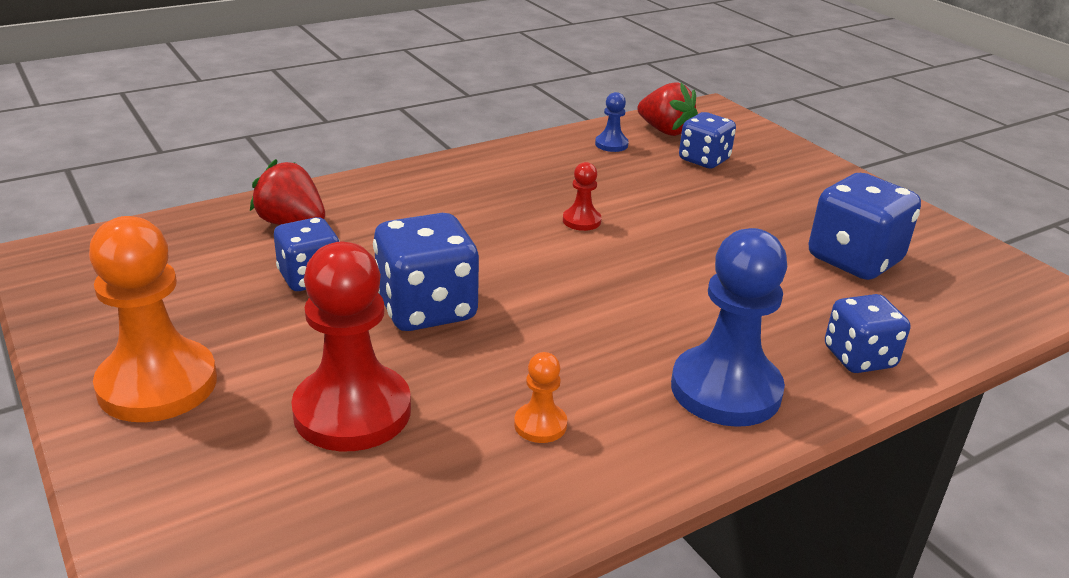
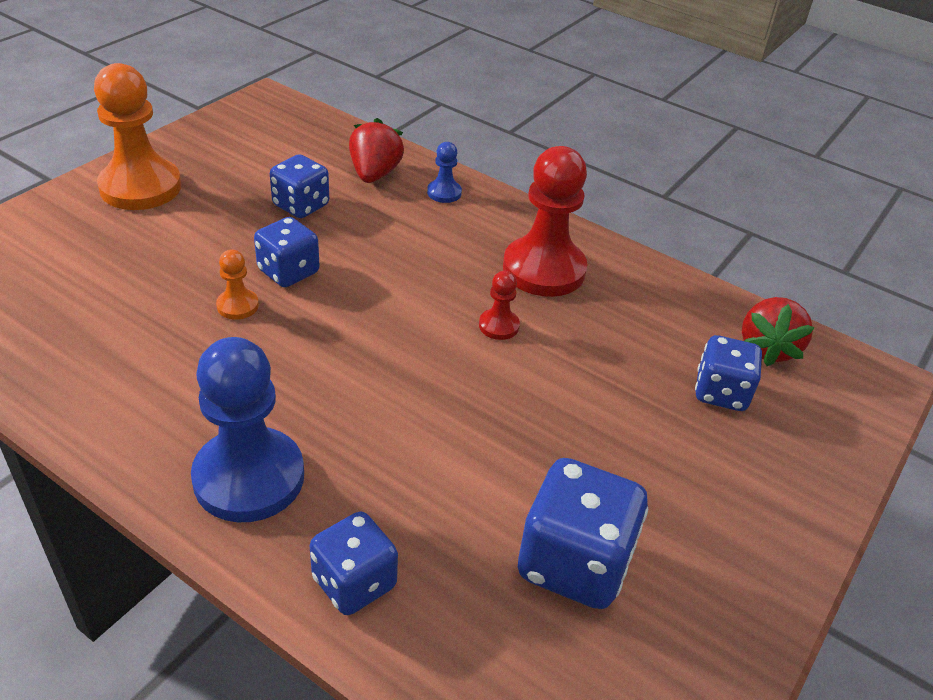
camera: 65 degrees right, 10 degrees up
(352, 411) = (140, 273): red pawn -> red pawn (544, 269)
(426, 309) = (288, 272): blue dice -> blue dice, size x0.65
(540, 425) = (155, 369): orange pawn -> orange pawn (237, 306)
(611, 144) = (688, 313): blue pawn -> blue pawn (444, 193)

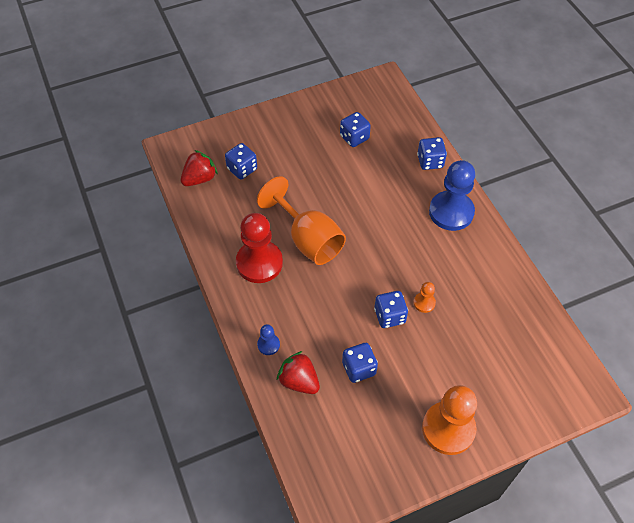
camera: 145 degrees left, 15 degrees up
(374, 174) = (299, 381): red strawberry -> red strawberry turned 90 degrees clockwise
(499, 326) = (308, 239): red pawn -> orange goblet
(574, 563) = (354, 137): blue dice -> blue dice, size x0.65

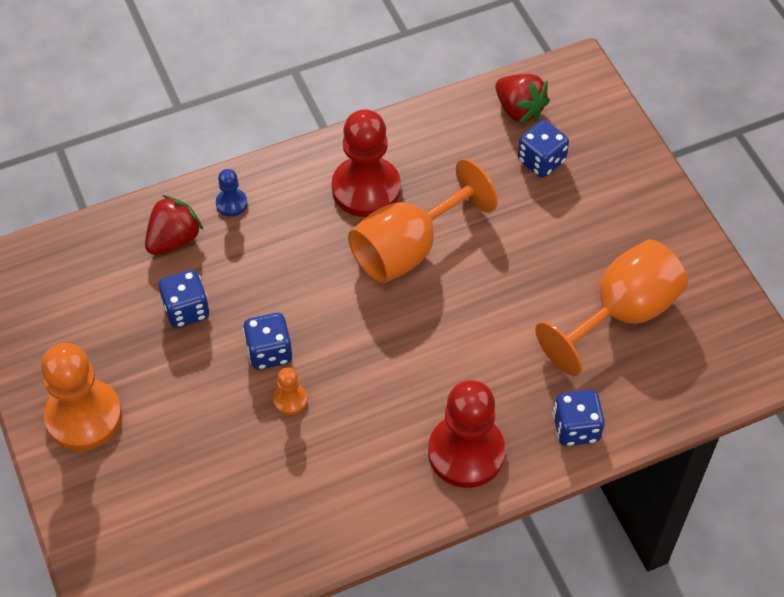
camera: 90 degrees right, 0 degrees up
(354, 137) = (621, 314): blue dice -> orange goblet
(451, 212) = (466, 452): blue pawn -> red pawn

